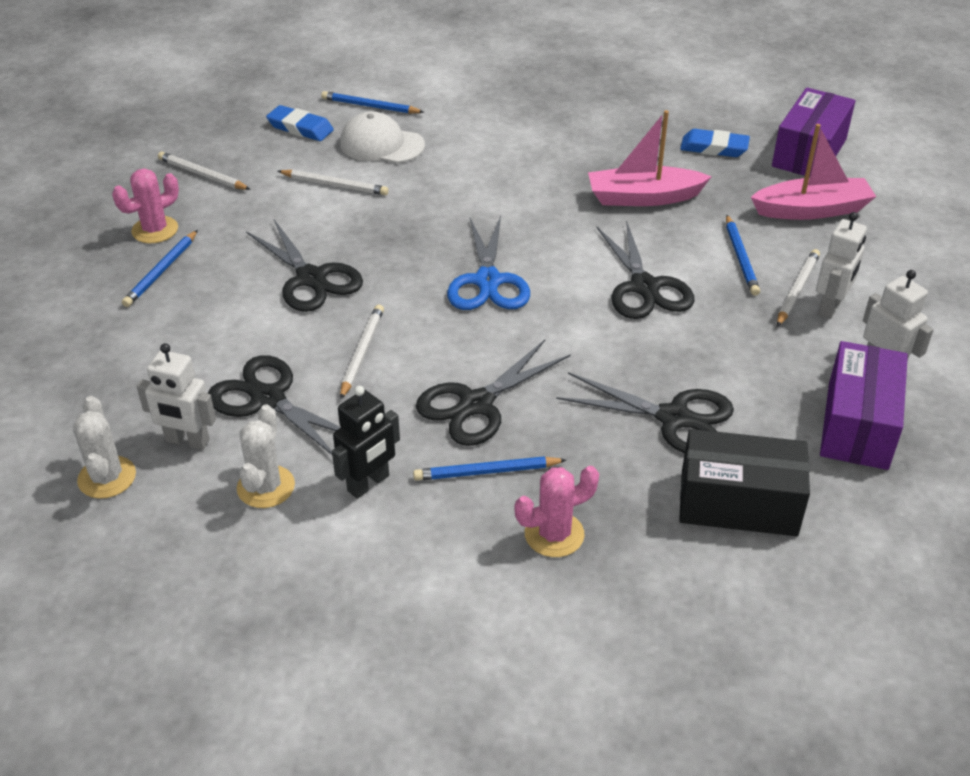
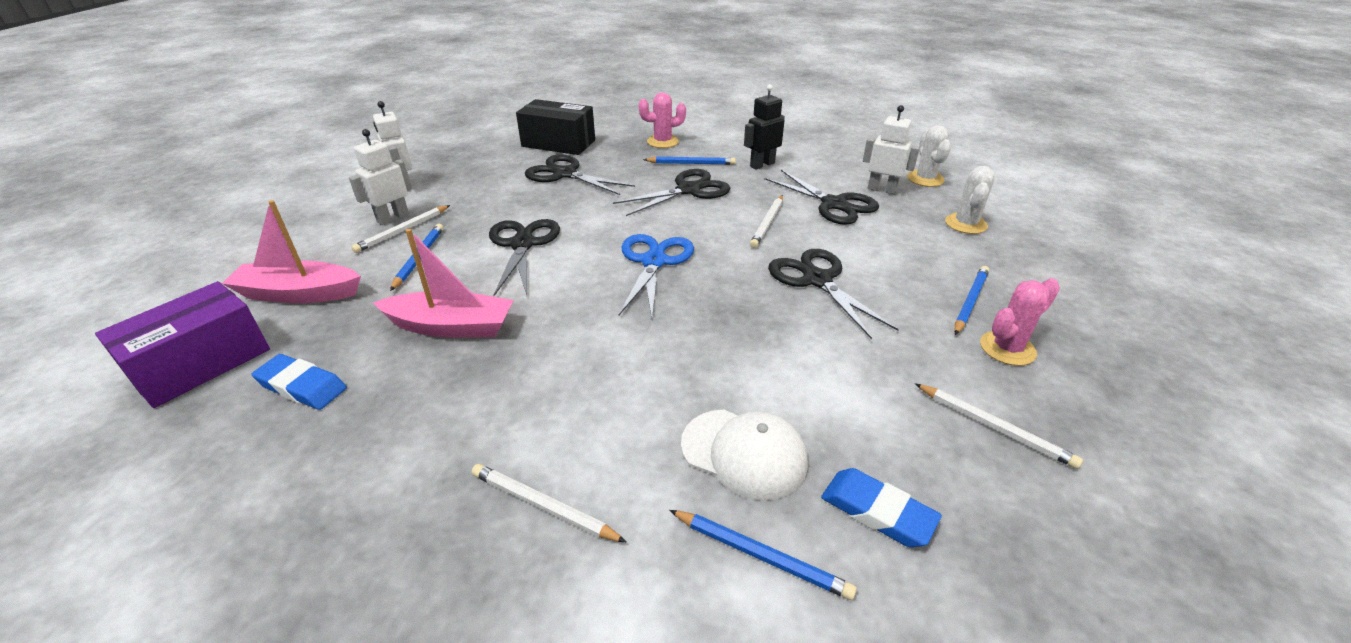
camera: 170 degrees left, 5 degrees down
(266, 487) = (824, 168): white cactus -> white cactus (965, 224)
(335, 185) = (806, 387): white pencil -> white pencil (543, 506)
(857, 425) = (458, 163): purple box -> none

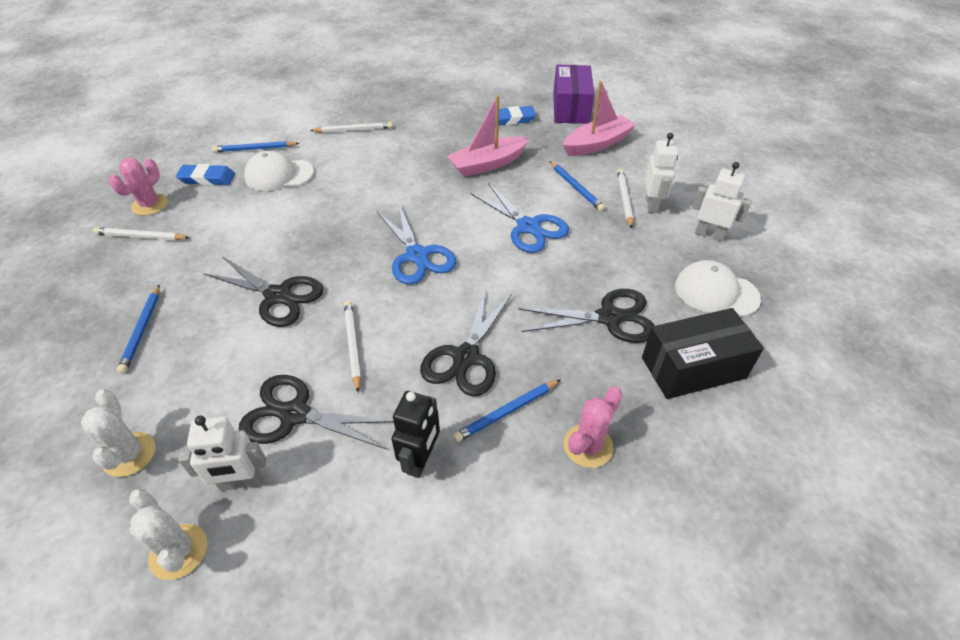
camera: 145 degrees right, 10 degrees up
(475, 161) = (716, 292): none -> white cap
(522, 244) = (528, 227): black scissors -> blue scissors
(1007, 348) = (119, 295): pink cactus -> pink cactus (150, 205)

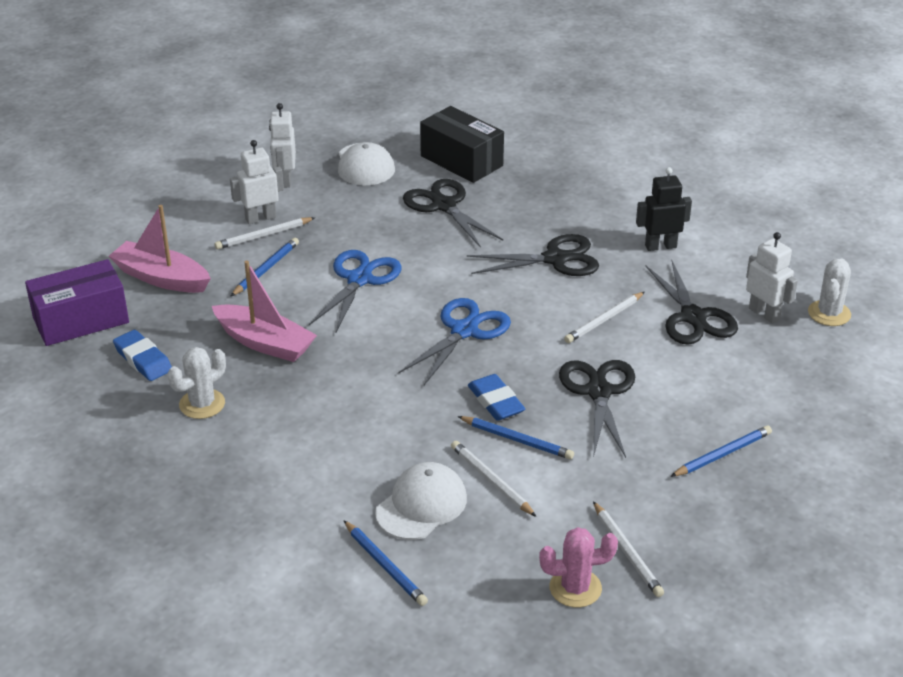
camera: 120 degrees left, 10 degrees down
(129, 454) = (811, 378): white cactus -> white cactus (202, 404)
(207, 178) = (483, 570): blue eraser -> blue eraser (495, 401)
(279, 175) = (421, 505): white cap -> white cap turned 105 degrees counterclockwise
(353, 130) = (267, 491): white pencil -> white pencil (491, 481)
(506, 412) = (584, 225): blue pencil -> blue pencil (517, 440)
(588, 446) = (575, 186): pink cactus -> none

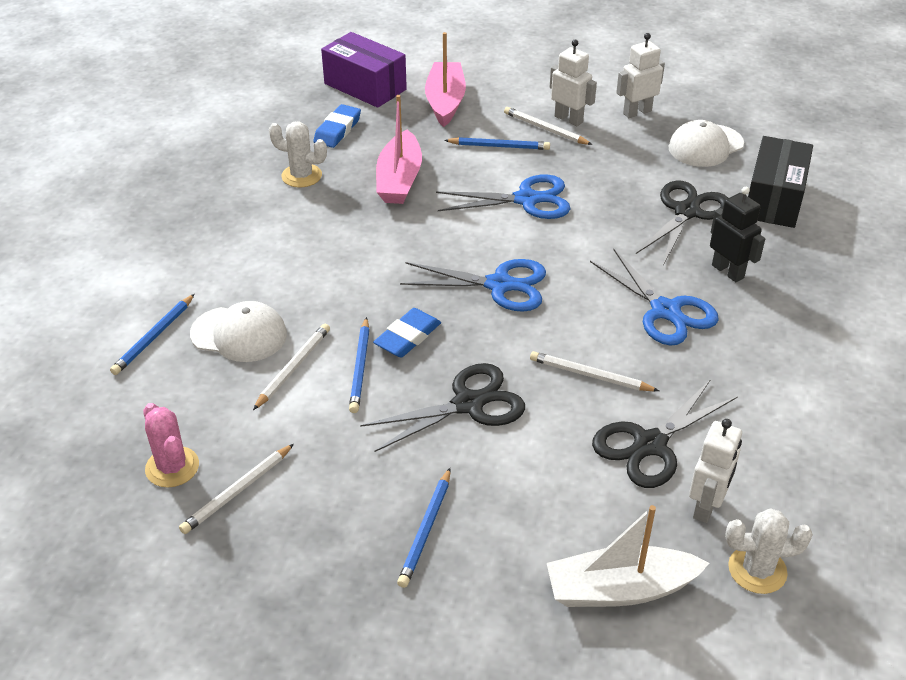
camera: 65 degrees right, 5 degrees up
(555, 259) = (665, 311): black scissors -> blue scissors
(660, 246) = (760, 383): black robot -> black robot (728, 271)
(722, 454) = (426, 530): blue pencil -> blue pencil turned 75 degrees clockwise
(820, 378) = (620, 589): none -> white boat

